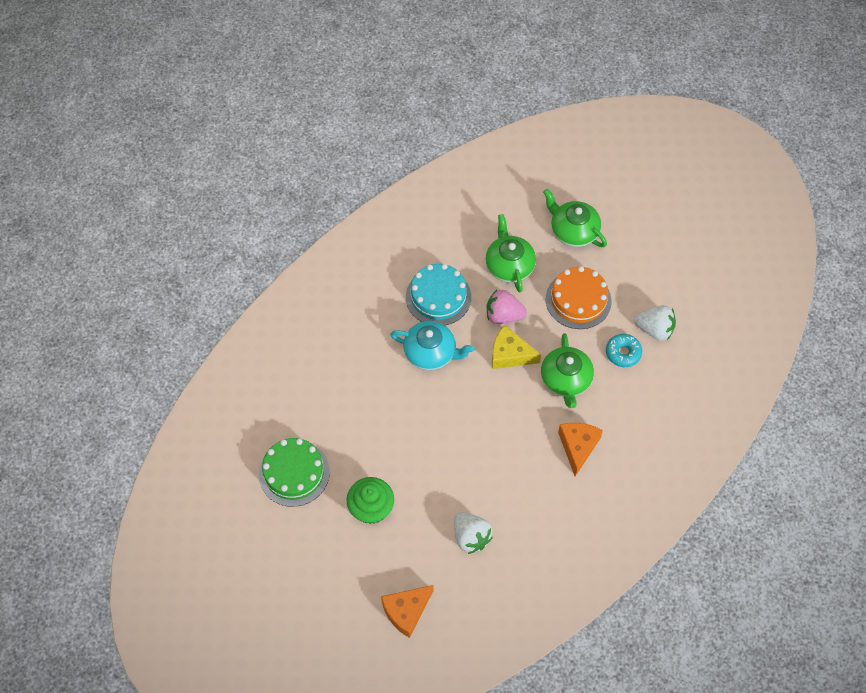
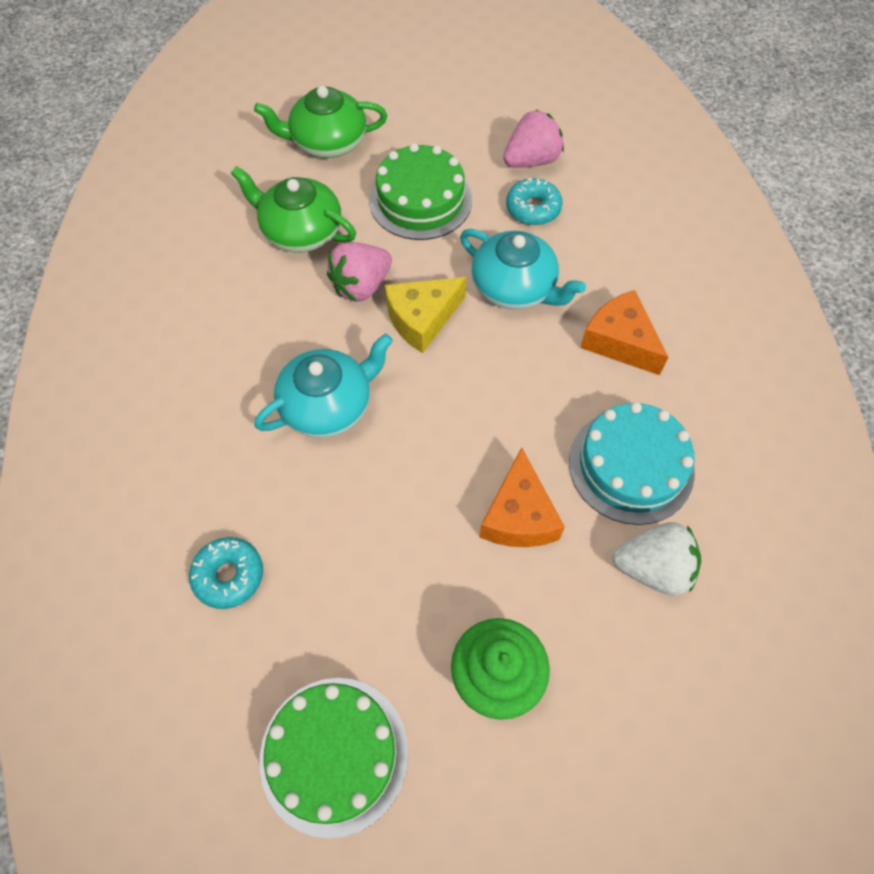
camera: 50 degrees left, 0 degrees up
(326, 380) = (229, 576): none -> turquoise donut
(406, 611) = (712, 761): orange cheese -> orange cheese (519, 516)
(438, 297) = (258, 336): turquoise cake -> turquoise cake (631, 466)
(566, 380) = (515, 287): green teapot -> turquoise teapot
(578, 300) = (420, 200): orange cake -> green cake
(654, 329) = (531, 161): white strawberry -> pink strawberry

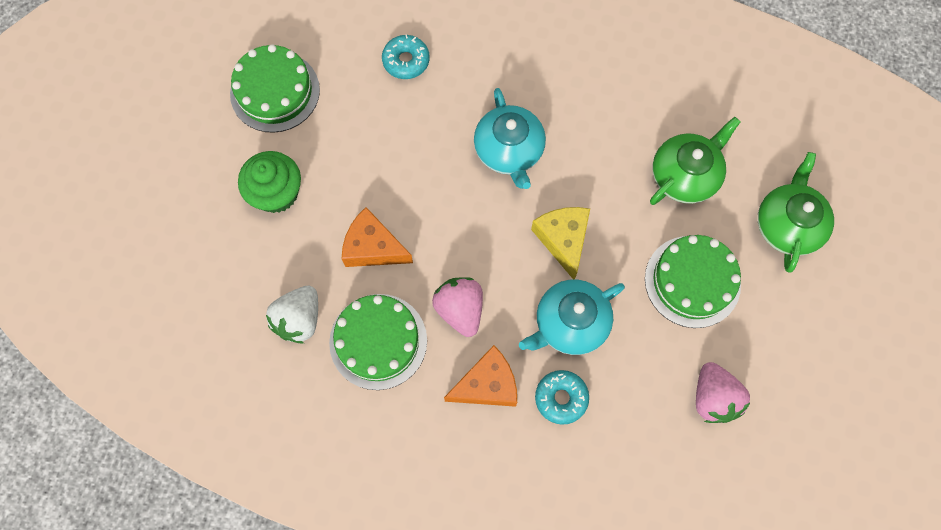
camera: 110 degrees right, 10 degrees up
(361, 286) = (611, 205): pink strawberry -> pink strawberry (460, 309)
(533, 208) = (653, 375): turquoise donut -> turquoise donut (561, 398)
(631, 466) = (378, 341): turquoise cake -> green cake

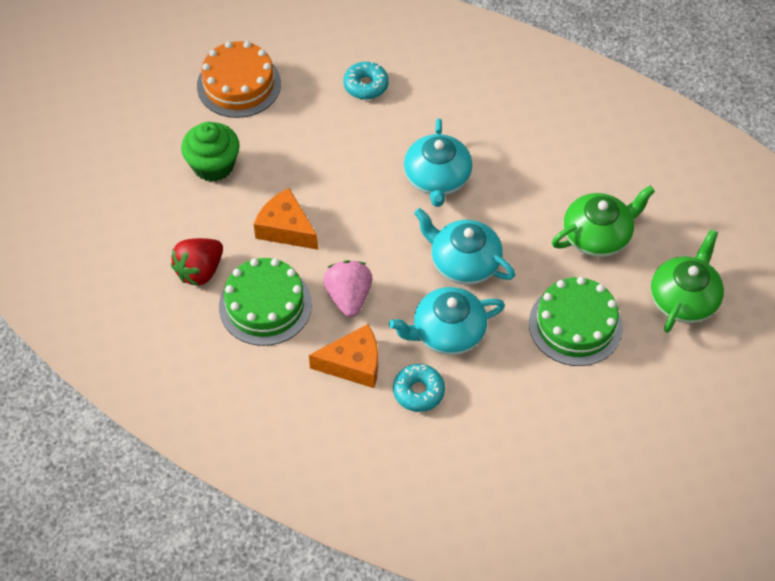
camera: 15 degrees right, 15 degrees down
(275, 91) = (239, 84): green cake -> orange cake
(299, 319) = (200, 271): white strawberry -> red strawberry
(563, 240) = (463, 262): yellow cheese -> turquoise teapot
(713, 398) = (563, 426): pink strawberry -> none

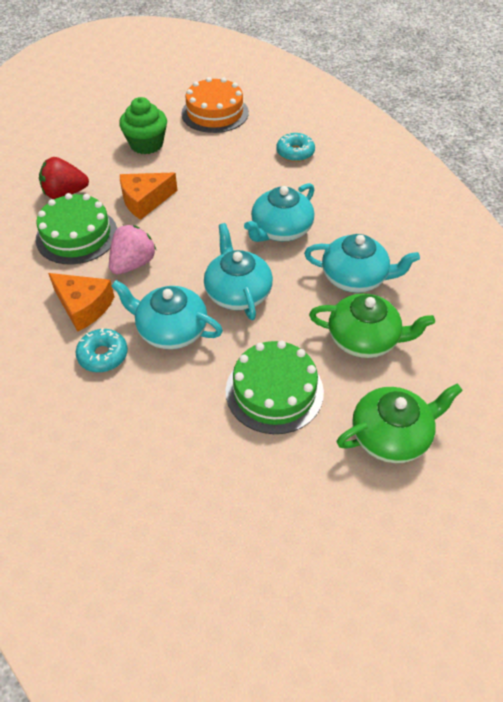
camera: 40 degrees right, 5 degrees down
(286, 228) = (145, 201): orange cheese -> orange cheese turned 105 degrees counterclockwise
(541, 184) = (355, 277): none -> turquoise teapot

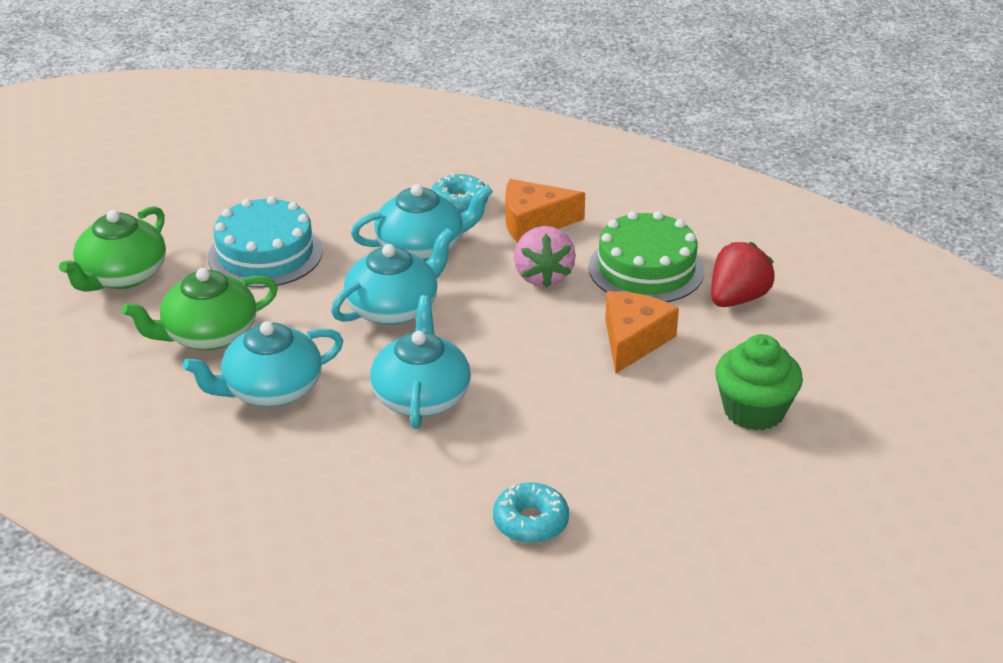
camera: 140 degrees right, 15 degrees down
(215, 113) = (744, 522): orange cake -> none
(237, 292) = (394, 308): turquoise teapot -> turquoise teapot turned 75 degrees counterclockwise
(274, 391) = (265, 254): green cake -> turquoise cake

